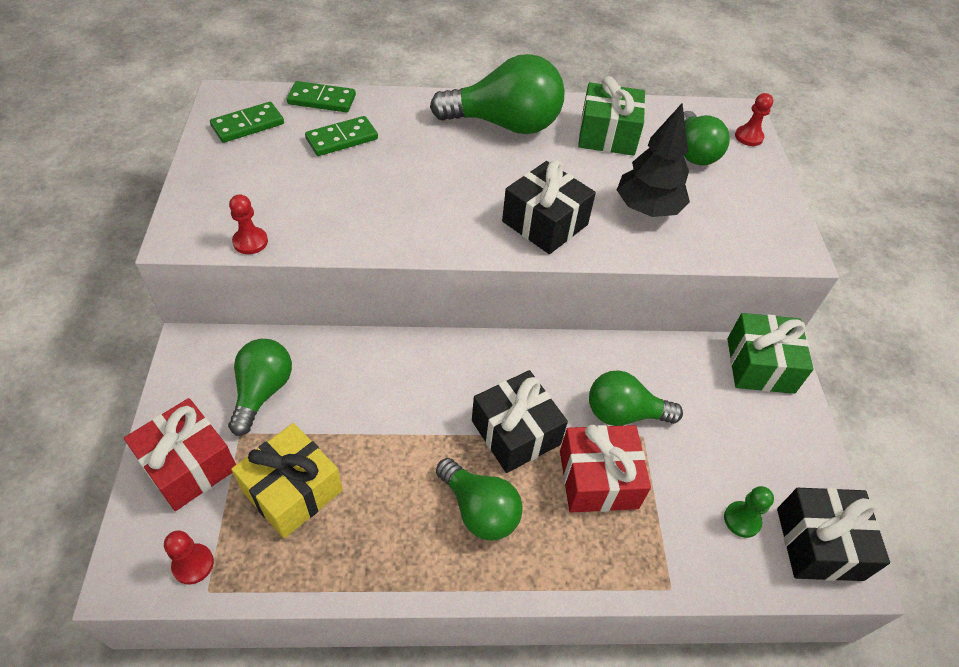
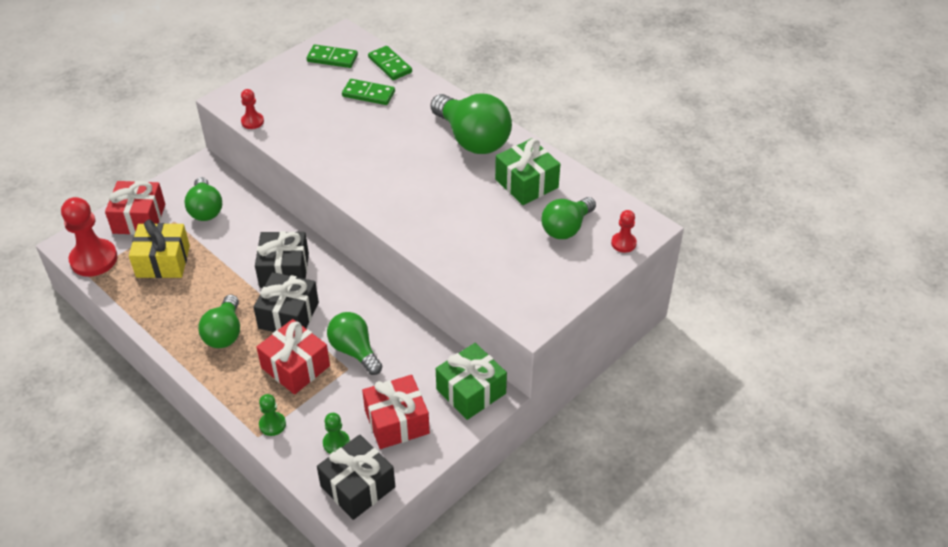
camera: 50 degrees right, 5 degrees down
(193, 564) = (94, 259): red pawn -> red pawn, size x1.97
(262, 392) = (205, 209): green light bulb -> green light bulb turned 105 degrees clockwise
(545, 223) = (406, 206): black gift -> black gift (284, 270)
(647, 208) = (478, 238): black tree -> none
(666, 561) = (272, 424): none -> green pawn
(753, 448) = (397, 422): none -> red gift

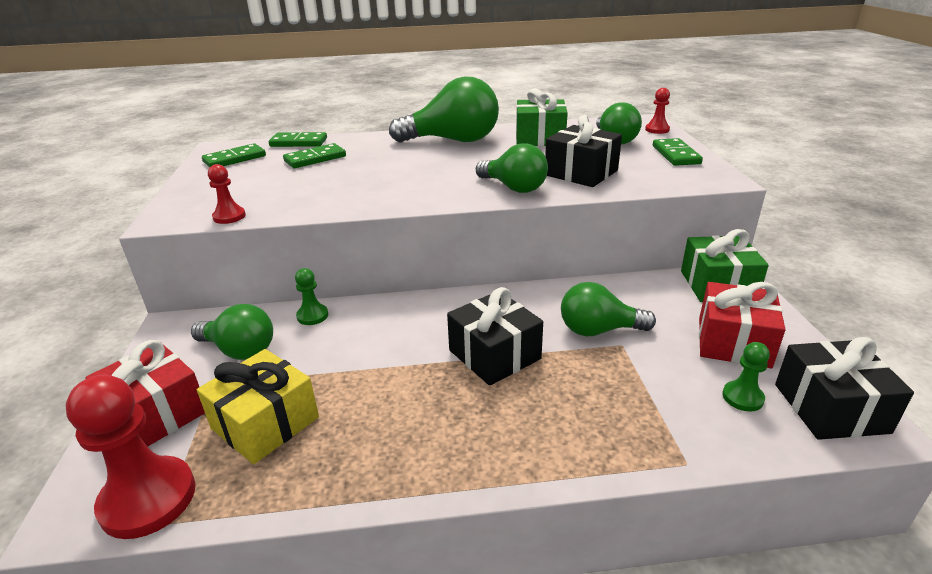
camera: 50 degrees left, 15 degrees down
(224, 333) = (465, 418): green light bulb -> green light bulb (514, 188)
(272, 424) = (674, 440): green pawn -> green pawn (312, 316)
(284, 270) = (420, 331): black gift -> black gift (581, 173)
(295, 367) = (585, 381): red gift -> none
(564, 277) = (676, 155): none -> green domino

